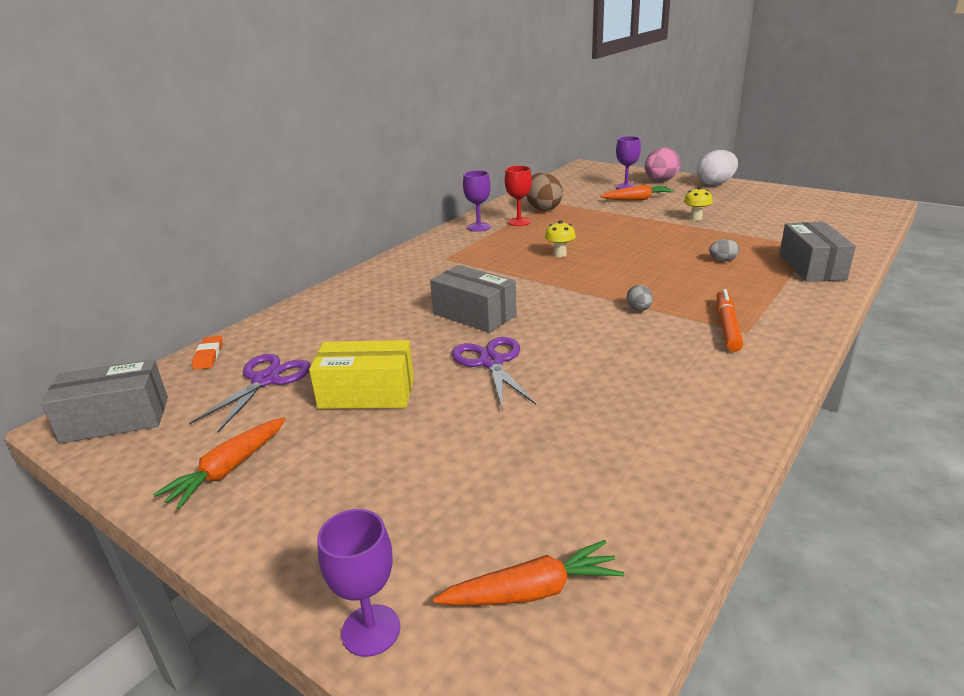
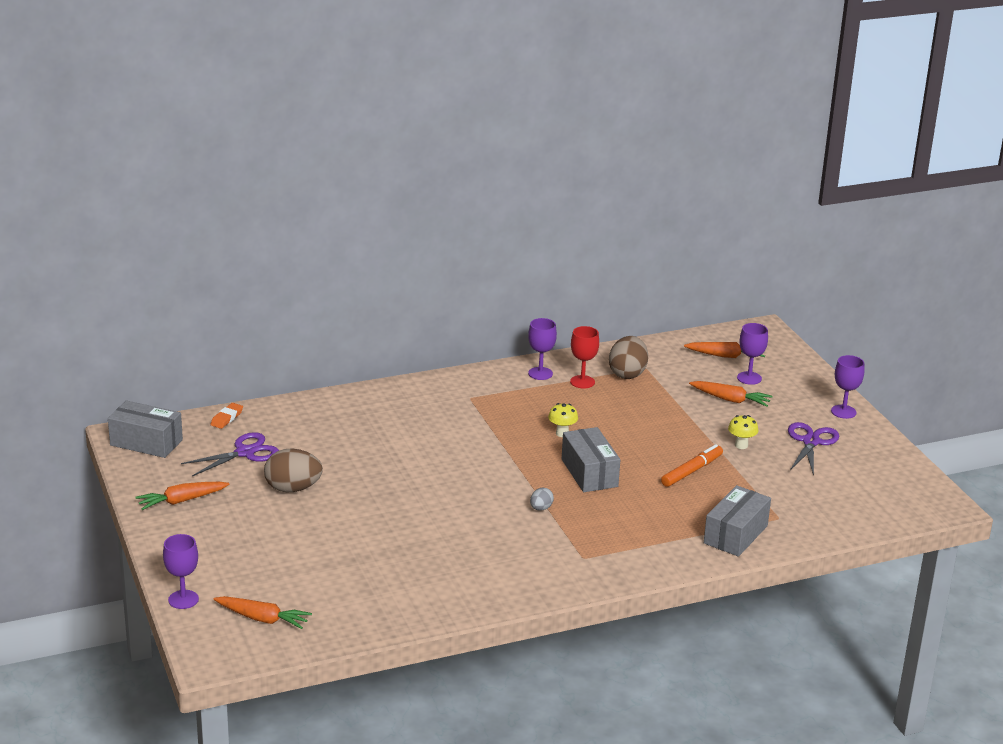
camera: 30 degrees right, 0 degrees up
(367, 393) = (293, 488): yellow box -> brown egg
(474, 314) = (424, 461): grey box -> grey box (589, 473)
(491, 362) = (388, 502): purple scissors -> purple scissors (811, 442)
(589, 182) = (725, 356): none -> orange carrot
(660, 181) = (797, 384): pink egg -> none
(715, 184) = (843, 412): white egg -> purple goblet
(722, 260) = (679, 497): grey egg -> none
(727, 326) = (577, 548): orange marker -> orange marker (692, 471)

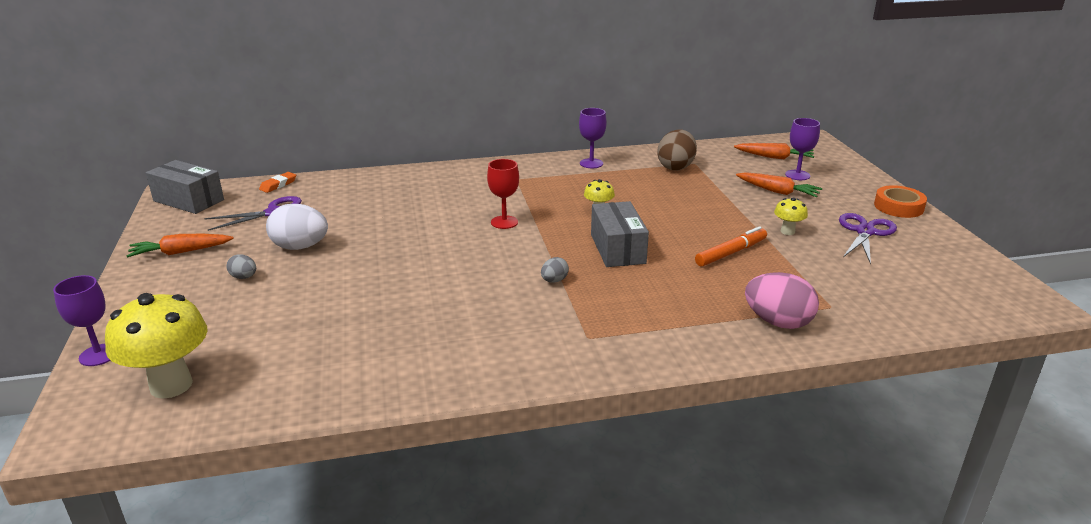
camera: 10 degrees right, 0 degrees up
(259, 522) = (244, 277): none -> grey egg
(263, 619) = (171, 385): orange carrot -> yellow mushroom
(293, 488) = (300, 247): brown egg -> white egg
(582, 382) = (630, 171): red goblet -> red goblet (504, 222)
(735, 534) = (778, 322): grey box -> pink egg
(843, 412) = (898, 207): purple goblet -> orange tape

